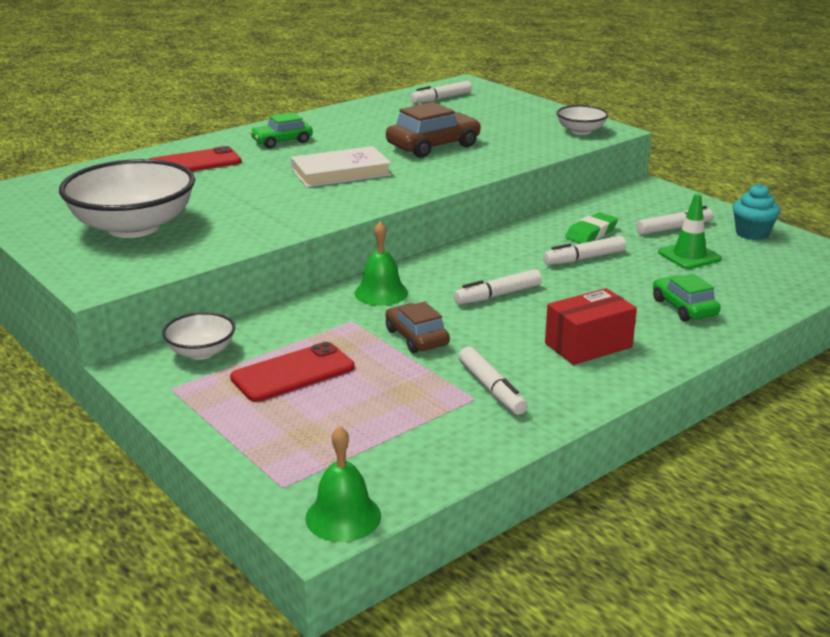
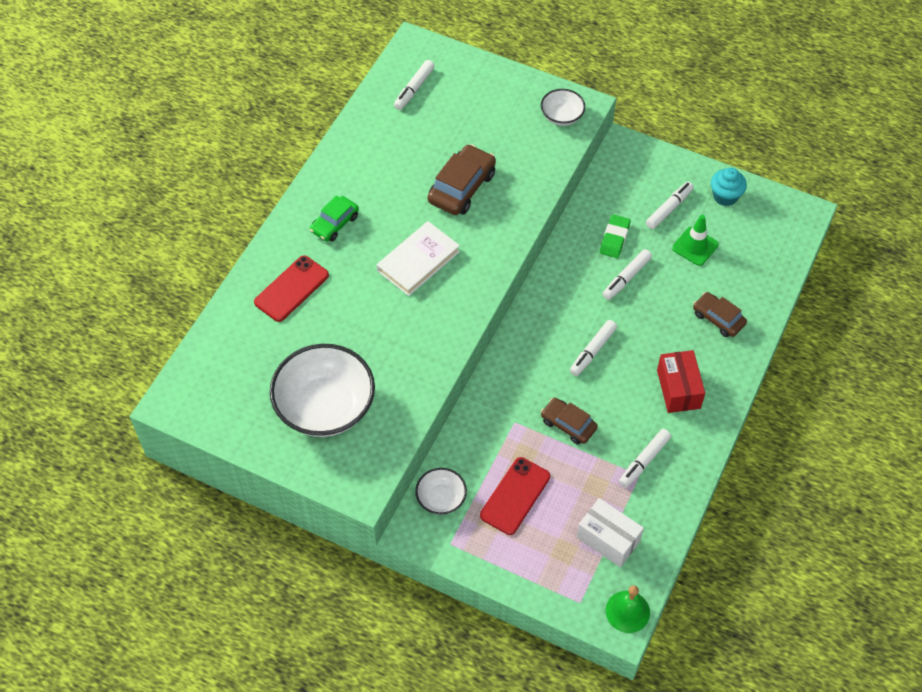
camera: 25 degrees left, 30 degrees up
(380, 440) = (608, 539): none -> white box
(381, 293) = (513, 380): green bell -> none
(491, 389) = (644, 461): white marker -> white marker turned 90 degrees clockwise
(588, 345) = (678, 389): red box -> red box turned 45 degrees counterclockwise
(684, 307) = (718, 319): green car -> brown car

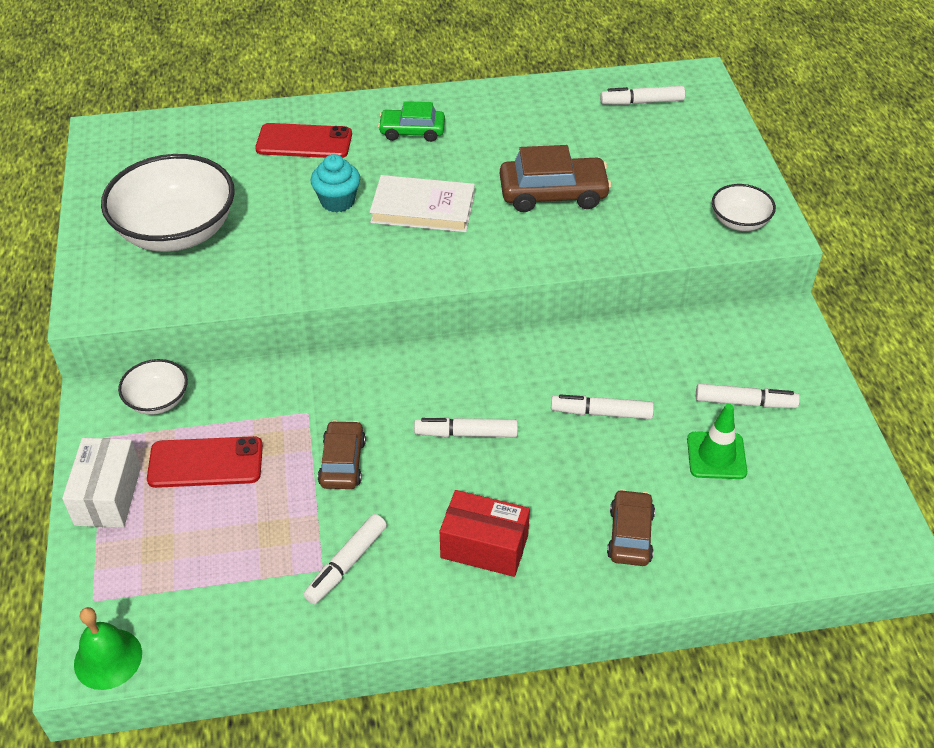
camera: 55 degrees right, 10 degrees down
(608, 539) = (204, 584): white box -> white box (108, 496)
(614, 238) = (647, 374): green eraser -> none
(644, 461) = (346, 564): white marker -> white marker turned 60 degrees counterclockwise
(678, 389) = (484, 546): red box -> red box turned 60 degrees clockwise
(725, 196) = (825, 448): turquoise cupcake -> turquoise cupcake (337, 201)

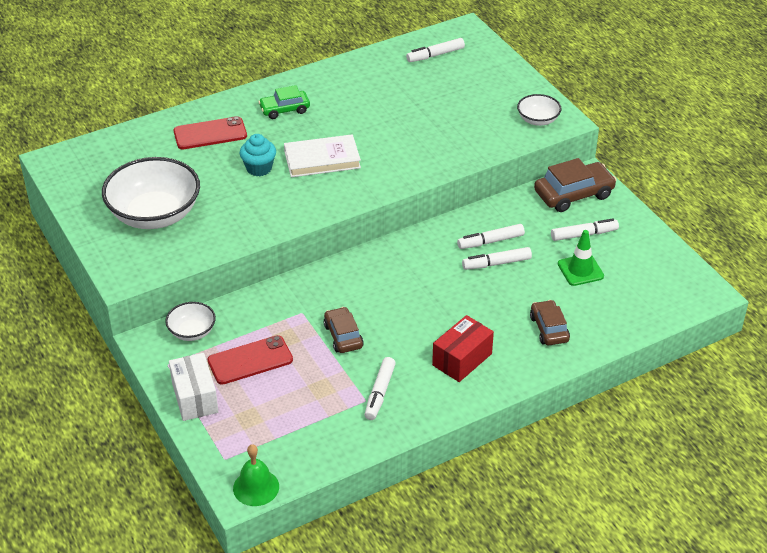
camera: 20 degrees left, 5 degrees down
(466, 433) = (415, 298): white marker -> white marker (490, 241)
(484, 546) = (462, 359): red box -> red box turned 45 degrees counterclockwise
(553, 194) = (406, 130): brown car -> brown car (573, 194)

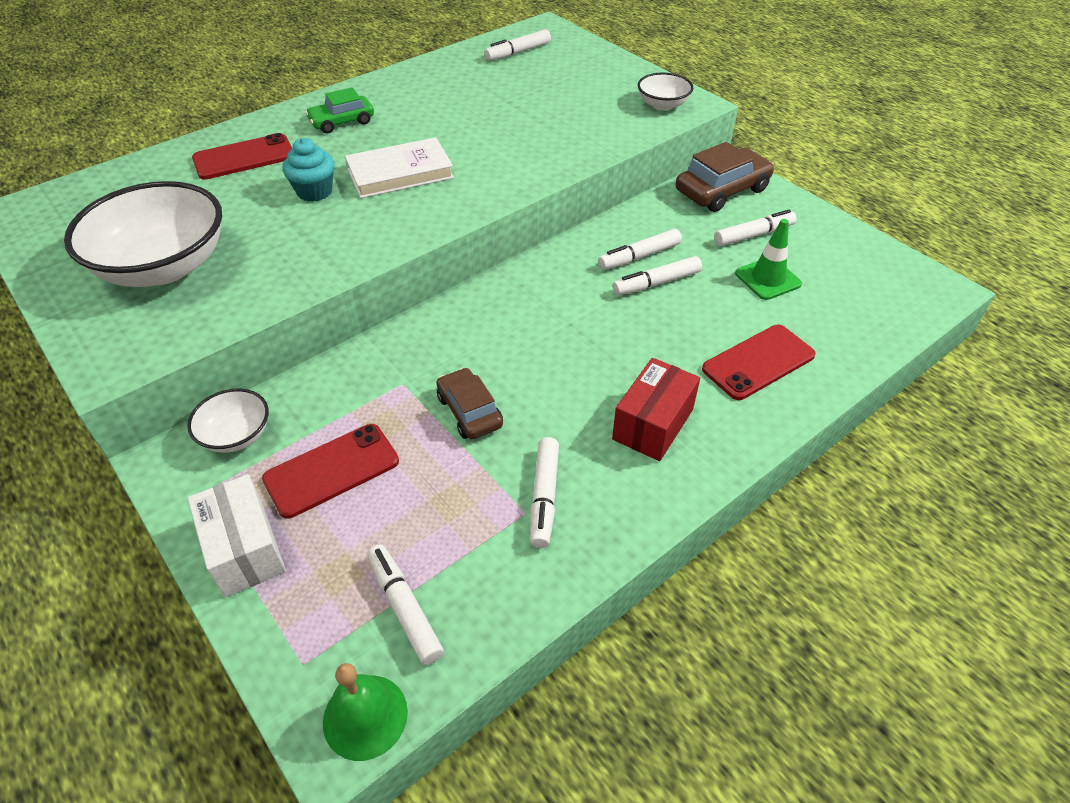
camera: 10 degrees left, 5 degrees up
(284, 440) = (404, 608): none -> white marker
(549, 329) = (758, 362): brown car -> red phone

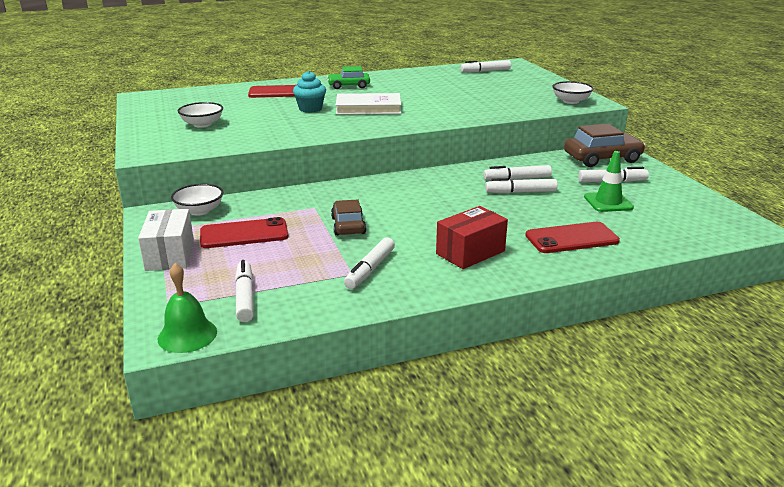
camera: 20 degrees right, 20 degrees down
(164, 267) = (202, 124): white bowl -> white bowl, size x0.49

